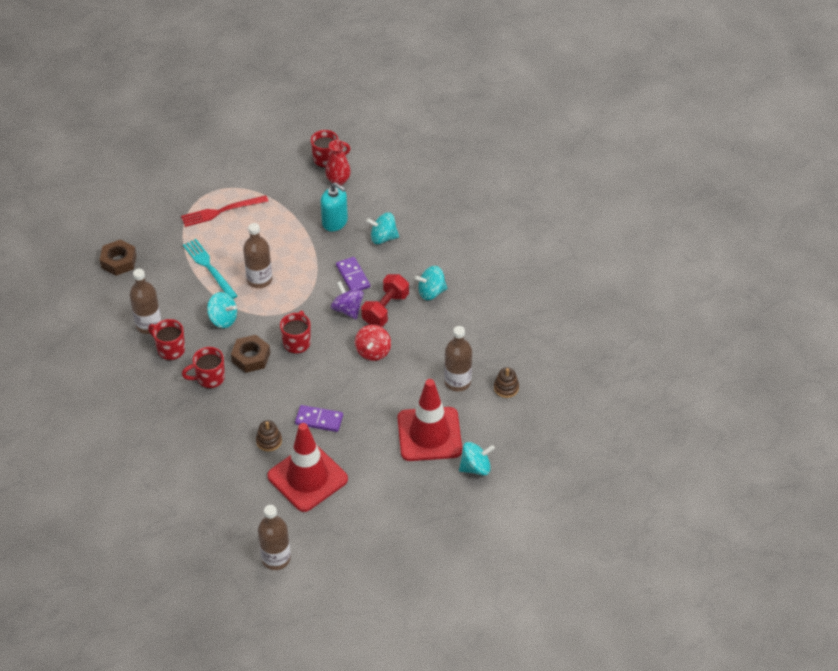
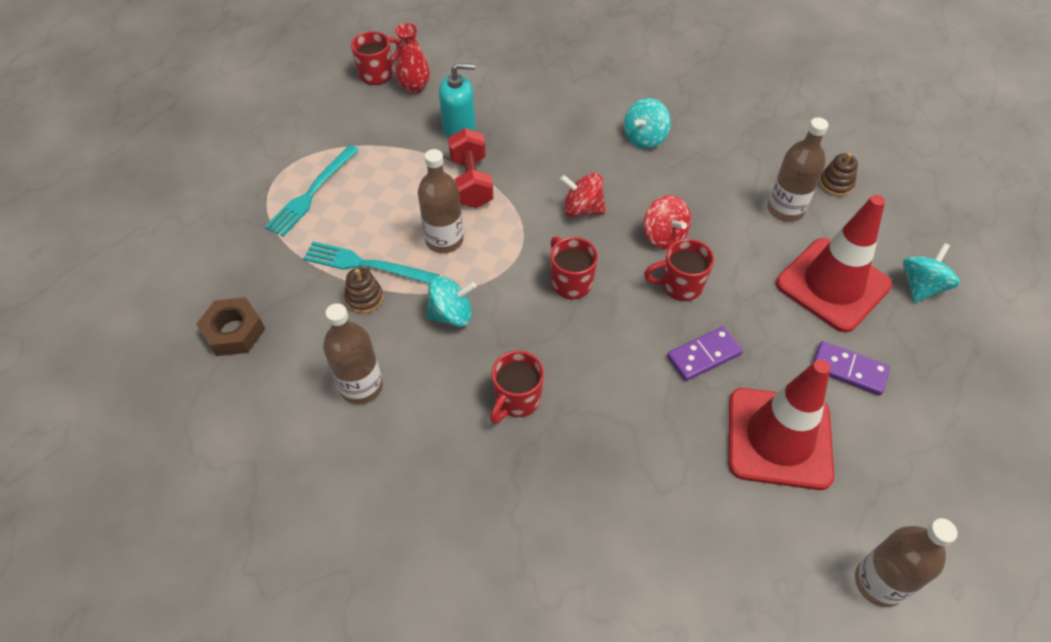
camera: 40 degrees left, 5 degrees up
(170, 349) = (424, 399): red mug -> red mug (680, 285)
(221, 211) = (312, 192): red fork -> turquoise fork
(251, 357) = (538, 337): brown nut -> none
(269, 441) = (680, 426): brown stacking toy -> brown stacking toy (364, 298)
(347, 309) = (582, 209): purple spinning top -> red spinning top
(353, 276) = (545, 171): purple domino -> purple domino (848, 370)
(383, 238) = (529, 115): turquoise spinning top -> none
(385, 309) = (621, 184): red dumbbell -> red dumbbell (471, 182)

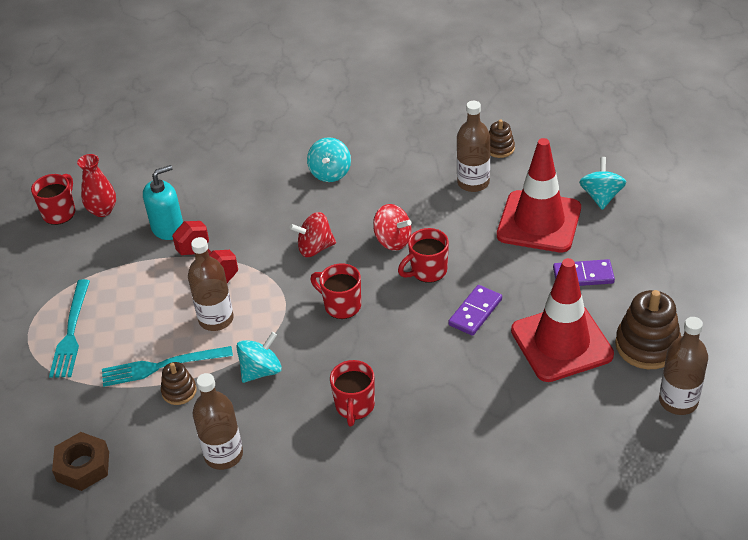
camera: 25 degrees left, 10 degrees down
(878, 492) = (647, 345): none -> brown stacking toy

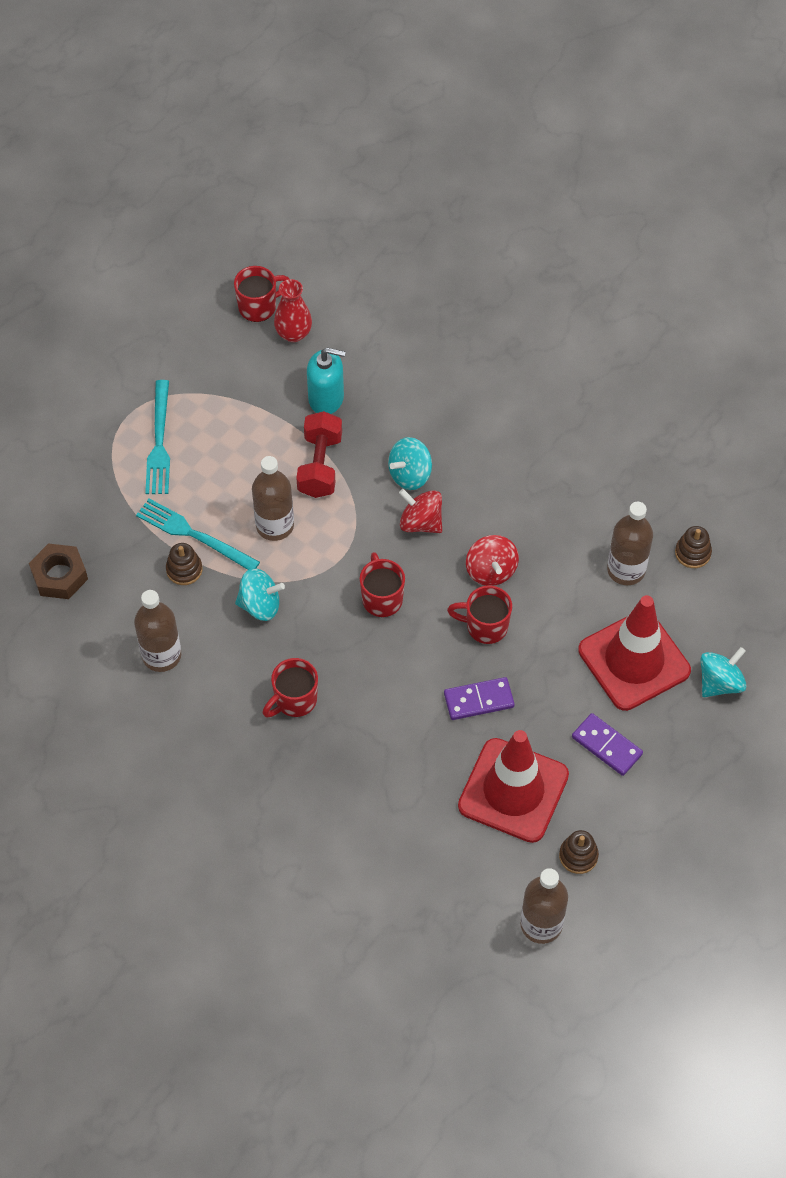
camera: 40 degrees right, 15 degrees up
(71, 332) = (159, 442): turquoise fork -> turquoise fork turned 45 degrees counterclockwise
(330, 173) = (516, 452): turquoise spinning top -> turquoise spinning top (410, 474)
(647, 345) = (578, 856): brown stacking toy -> brown stacking toy, size x0.55

